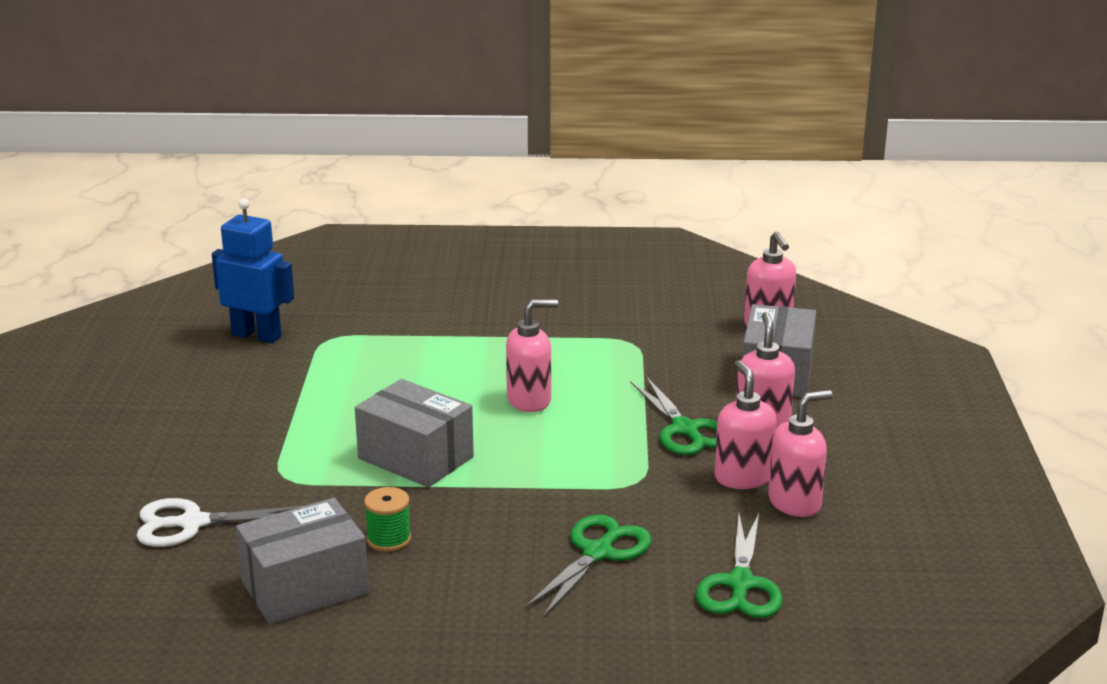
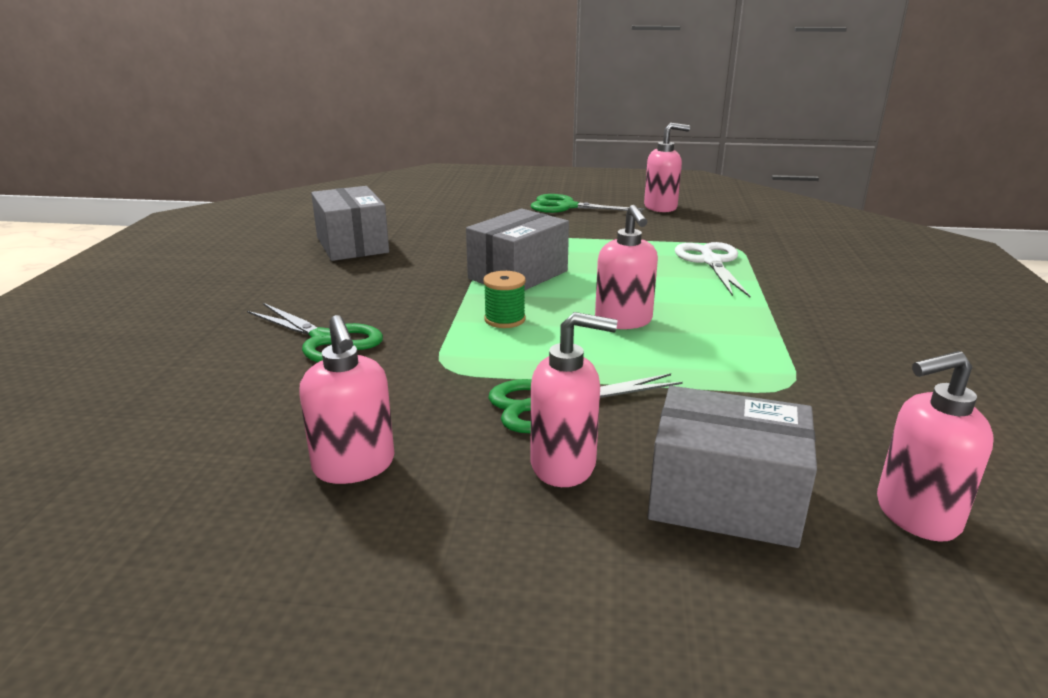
camera: 95 degrees right, 0 degrees up
(192, 523) = (448, 218): white scissors -> white scissors (711, 261)
(257, 335) = (729, 225): blue robot -> none
(389, 539) = (398, 266): green spool -> green spool (505, 319)
(740, 584) = (218, 408): green scissors -> green scissors (567, 207)
(742, 477) = (429, 433): pink soap dispenser -> pink soap dispenser (661, 207)

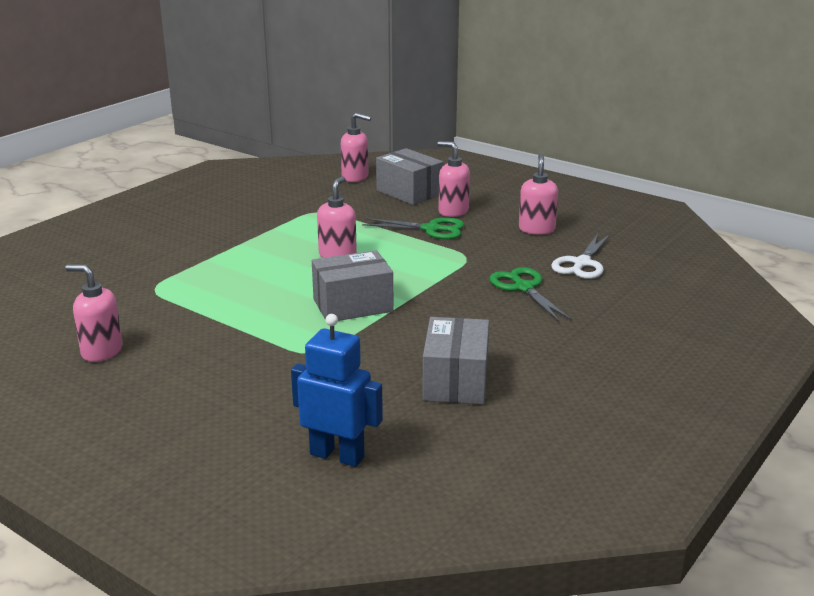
camera: 150 degrees left, 0 degrees up
(406, 201) = (337, 455): none -> blue robot
(505, 319) = (404, 274): green spool -> none
(567, 207) = (183, 382): green scissors -> none
(711, 261) = (202, 279): white scissors -> white scissors (582, 263)

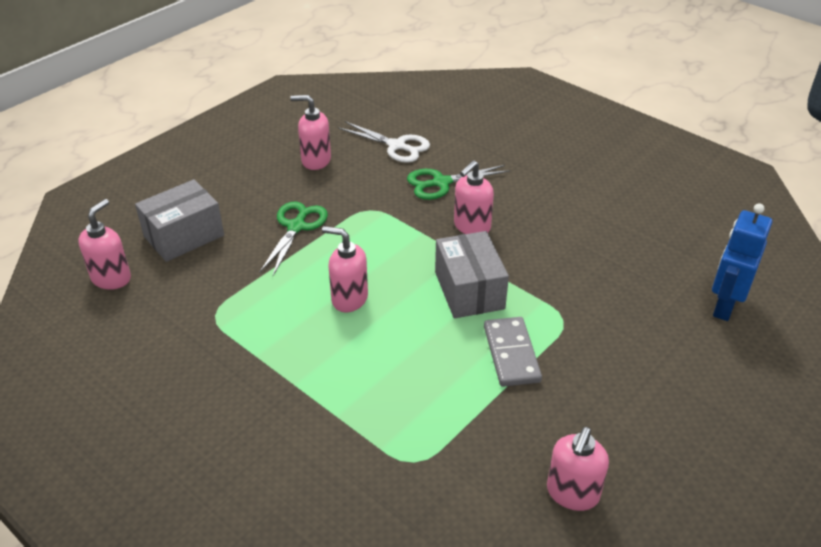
camera: 85 degrees left, 15 degrees up
(266, 325) = (511, 354): none -> grey domino
(453, 211) = (253, 208): pink soap dispenser -> pink soap dispenser (471, 227)
(456, 381) = (605, 235): grey box -> none

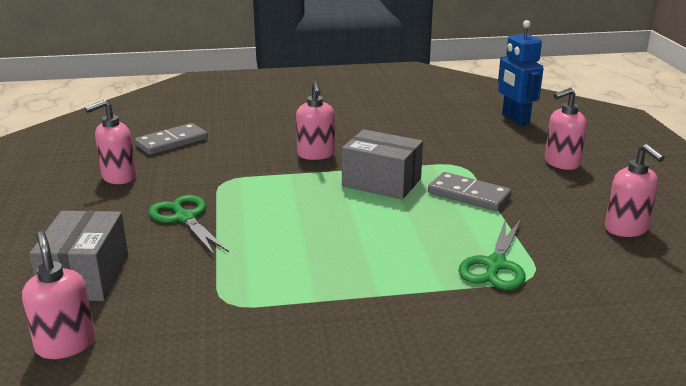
camera: 50 degrees left, 15 degrees down
(349, 299) = (314, 230): pink soap dispenser -> pink soap dispenser (561, 163)
(396, 146) = (172, 142): white scissors -> grey domino
(441, 183) = (248, 145): green scissors -> green scissors (495, 265)

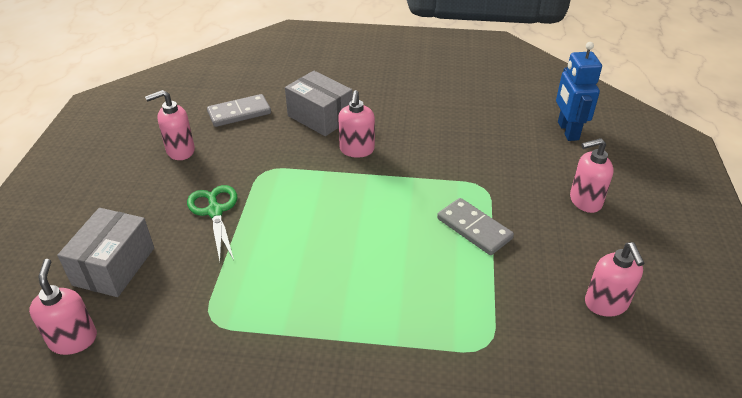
camera: 15 degrees right, 15 degrees up
(381, 182) = (400, 197): grey box -> grey box (320, 117)
(495, 265) = (457, 325): green scissors -> none

